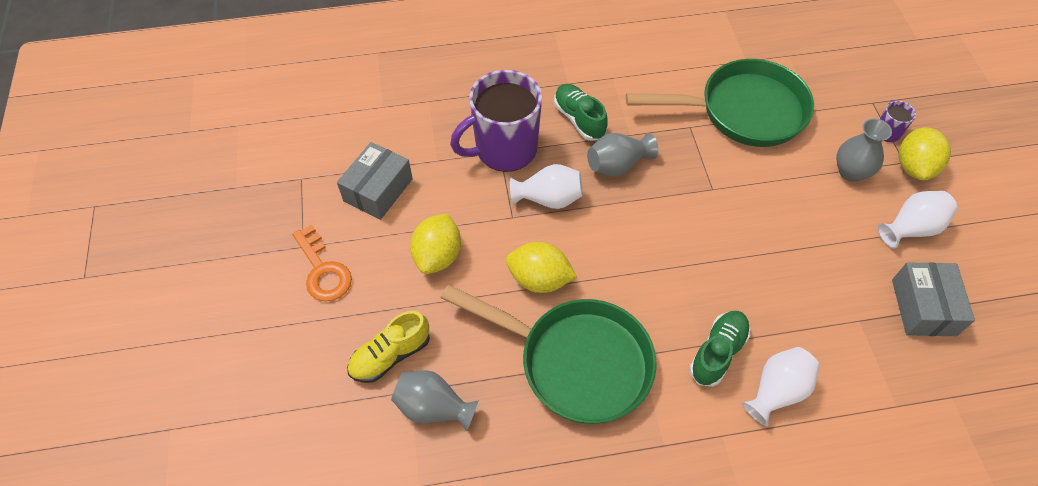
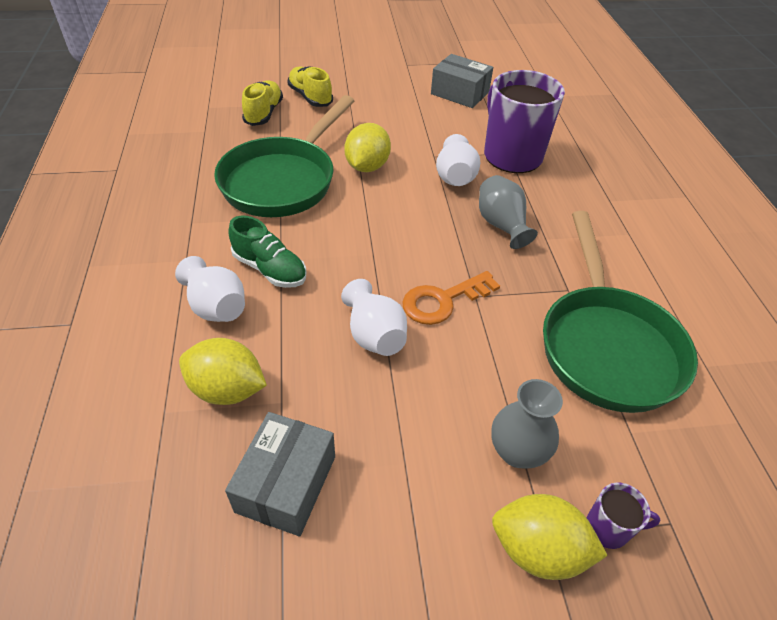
camera: 90 degrees right, 10 degrees down
(323, 270) = (385, 72): orange key -> orange key (442, 301)
(434, 408) = (264, 113): grey vase -> yellow shoe
(438, 256) = (395, 118): yellow lemon -> yellow lemon (227, 389)
(579, 119) = (560, 204): green shoe -> none
(911, 228) = (417, 507): white vase -> white vase (374, 335)
(923, 307) = (286, 484): grey box -> grey box turned 75 degrees counterclockwise

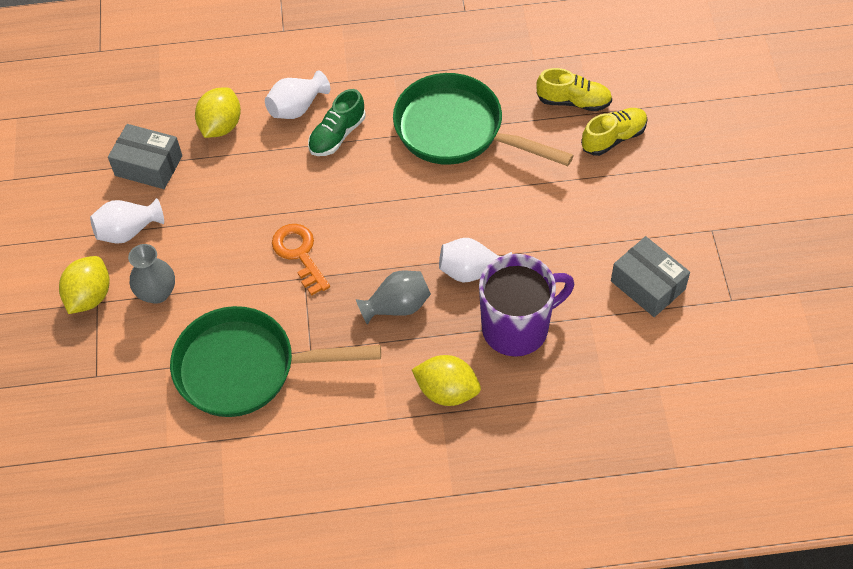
camera: 95 degrees right, 10 degrees up
(367, 167) = (484, 195): yellow lemon -> yellow lemon (447, 391)
(374, 335) = (265, 207): white vase -> white vase (128, 231)
(460, 93) = (647, 285): grey box -> grey box turned 75 degrees counterclockwise
(608, 528) = (98, 338): purple mug -> none

